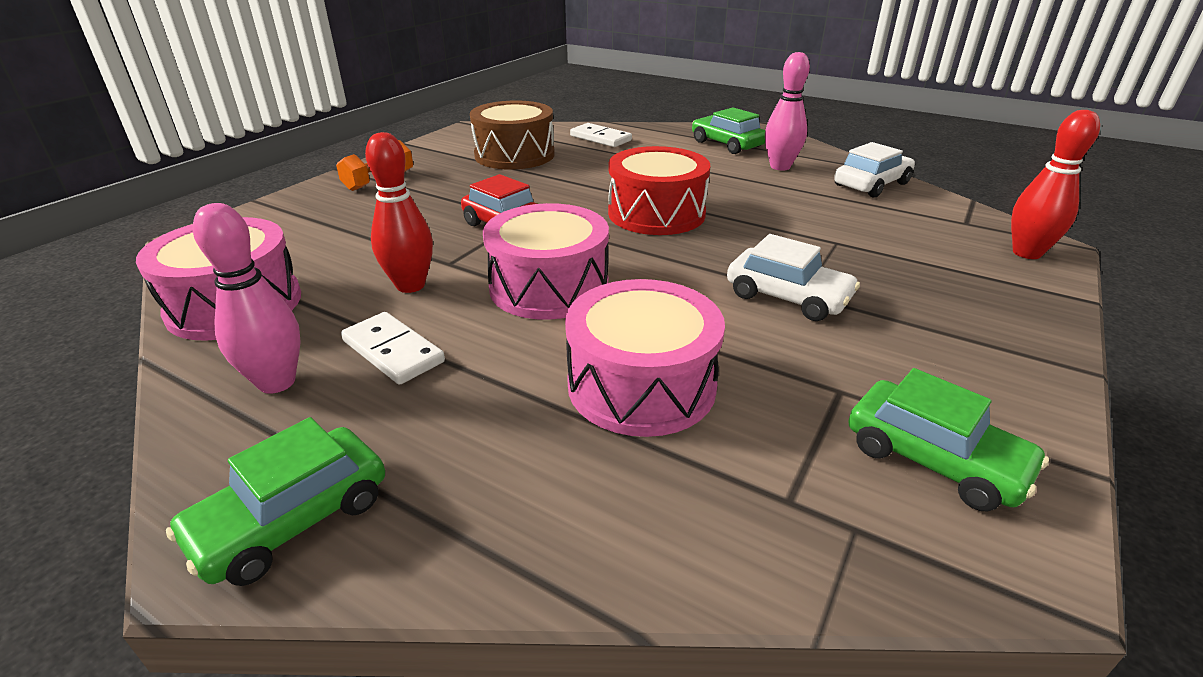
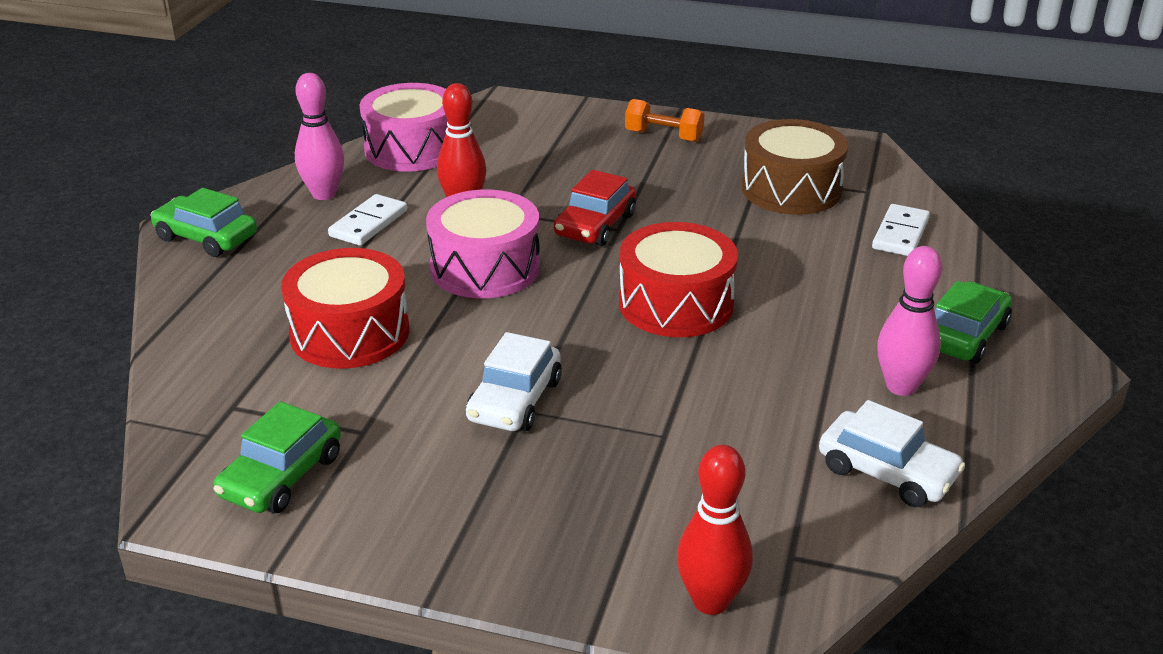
camera: 75 degrees right, 0 degrees up
(641, 385) = (350, 333): pink drum -> red drum

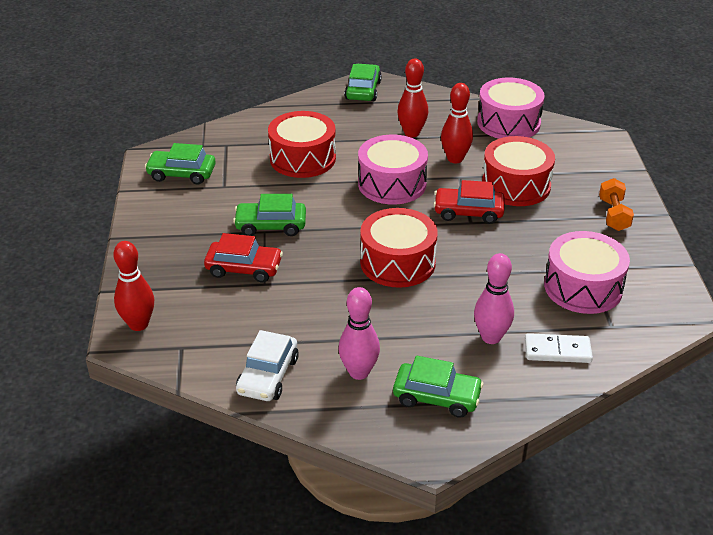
camera: 70 degrees right, 5 degrees up
(324, 194) = (432, 110): pink bowling pin -> pink bowling pin (491, 337)
(368, 223) = (412, 133): white domino -> red bowling pin
(515, 400) = (271, 225): white car -> green car
(560, 179) = (516, 185): none -> red drum
(614, 449) = (244, 268): none -> red car
(791, 189) = (583, 287): brown drum -> pink drum

